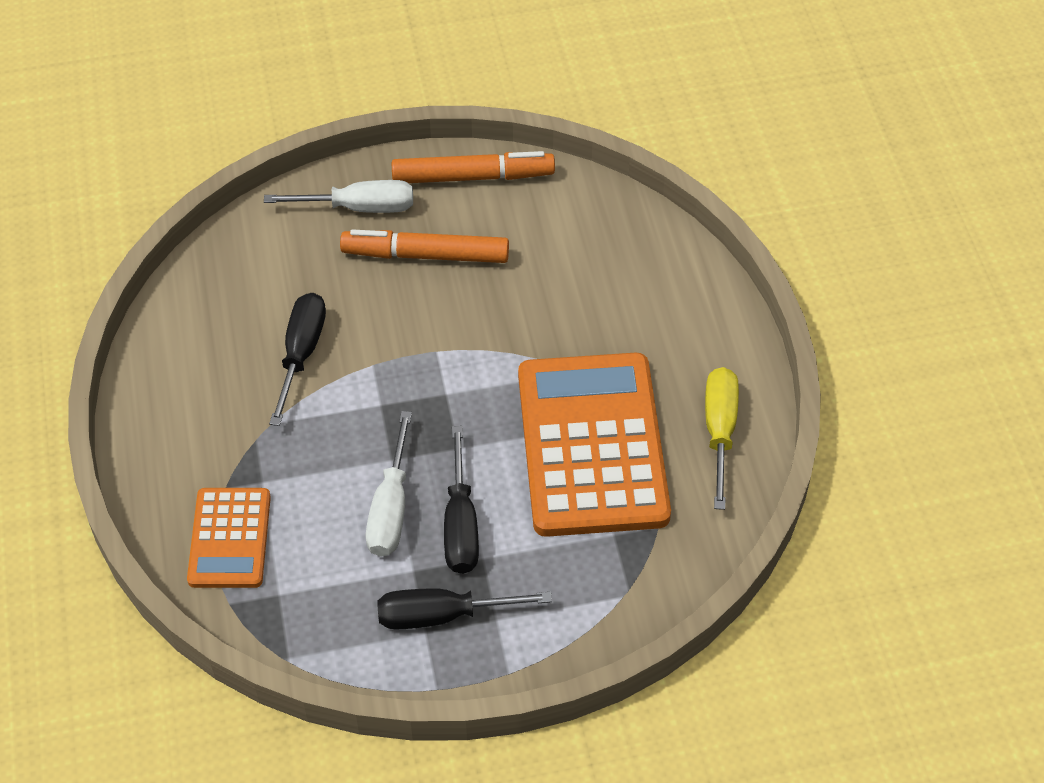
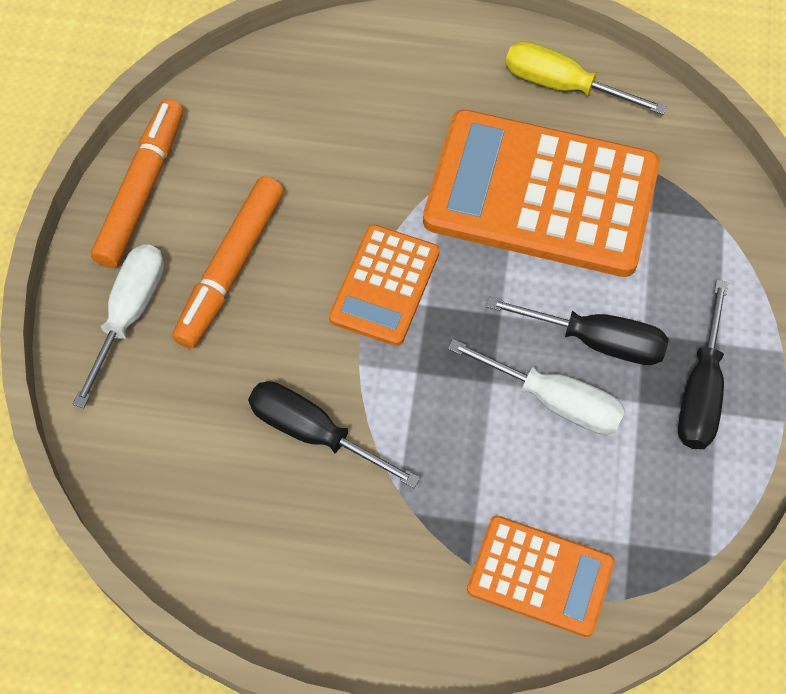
camera: 70 degrees left, 10 degrees up
(452, 360) = (384, 285): none -> orange calculator

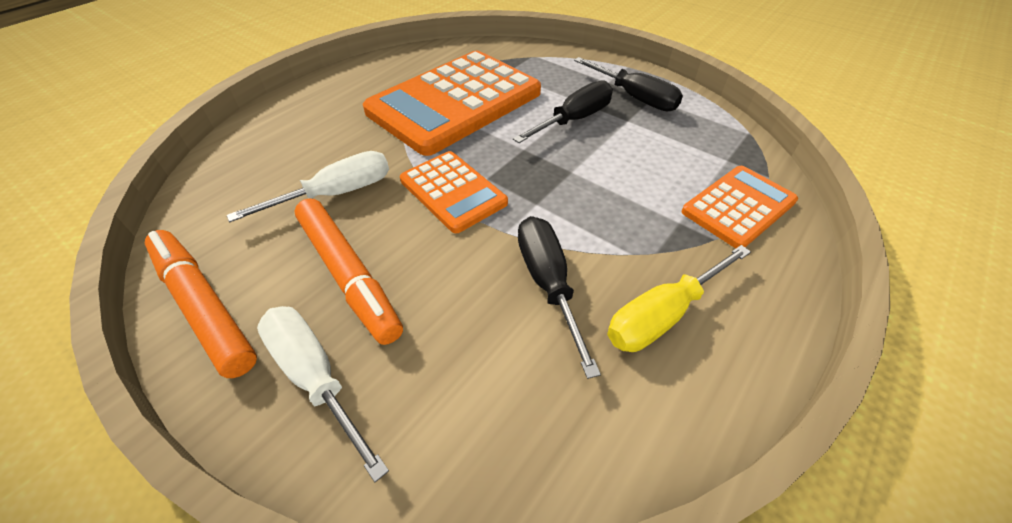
camera: 60 degrees left, 15 degrees down
(314, 433) = (548, 284): black screwdriver -> black screwdriver turned 105 degrees clockwise
(553, 400) = (604, 151): white screwdriver -> white screwdriver (335, 194)
(564, 85) = (393, 69): yellow screwdriver -> yellow screwdriver (663, 314)

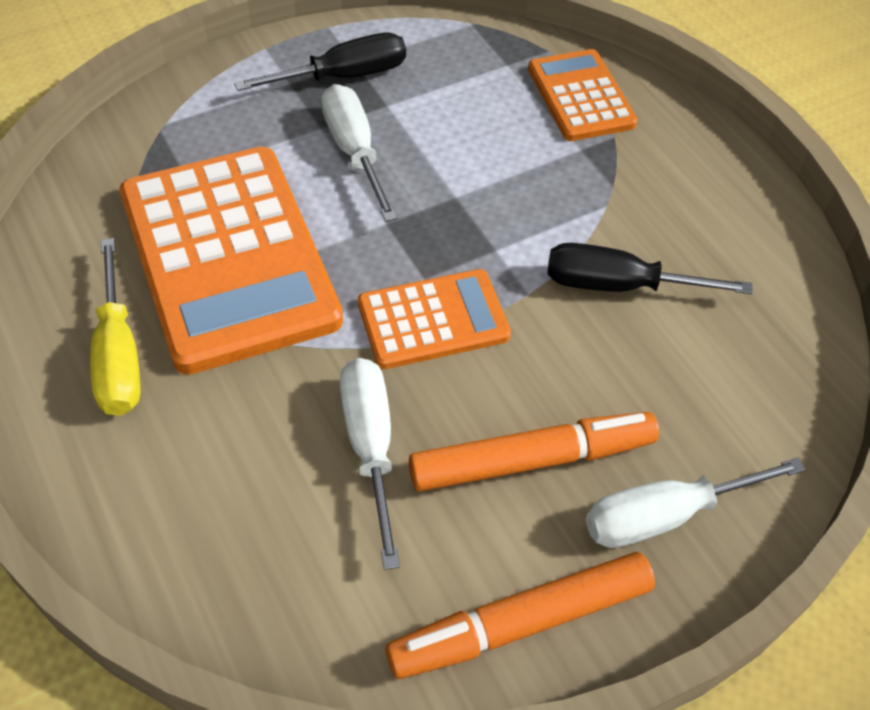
camera: 70 degrees left, 5 degrees up
(573, 120) = (355, 152): black screwdriver -> white screwdriver
(663, 314) = (688, 218): yellow screwdriver -> yellow screwdriver (118, 354)

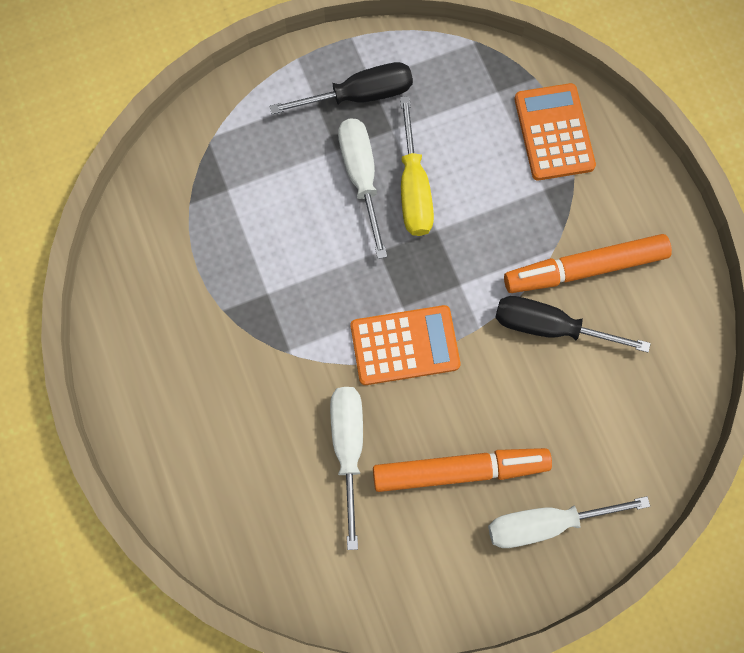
camera: 10 degrees right, 20 degrees up
(118, 354) = (176, 354): yellow screwdriver -> yellow screwdriver (413, 187)
(228, 257) = (257, 274): orange calculator -> none
(520, 623) = (433, 591): orange marker -> orange marker (584, 268)

